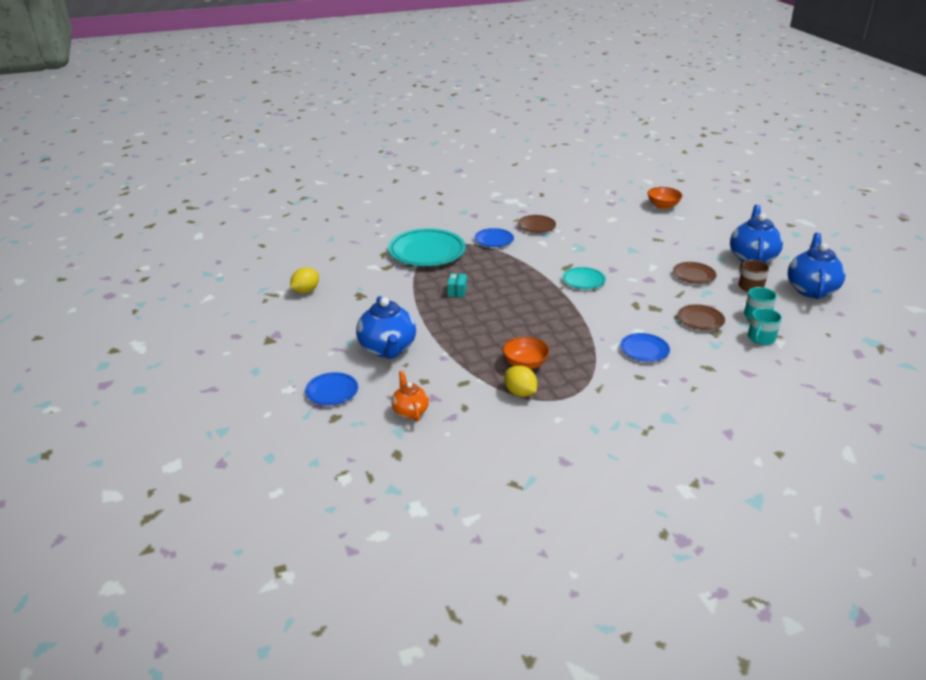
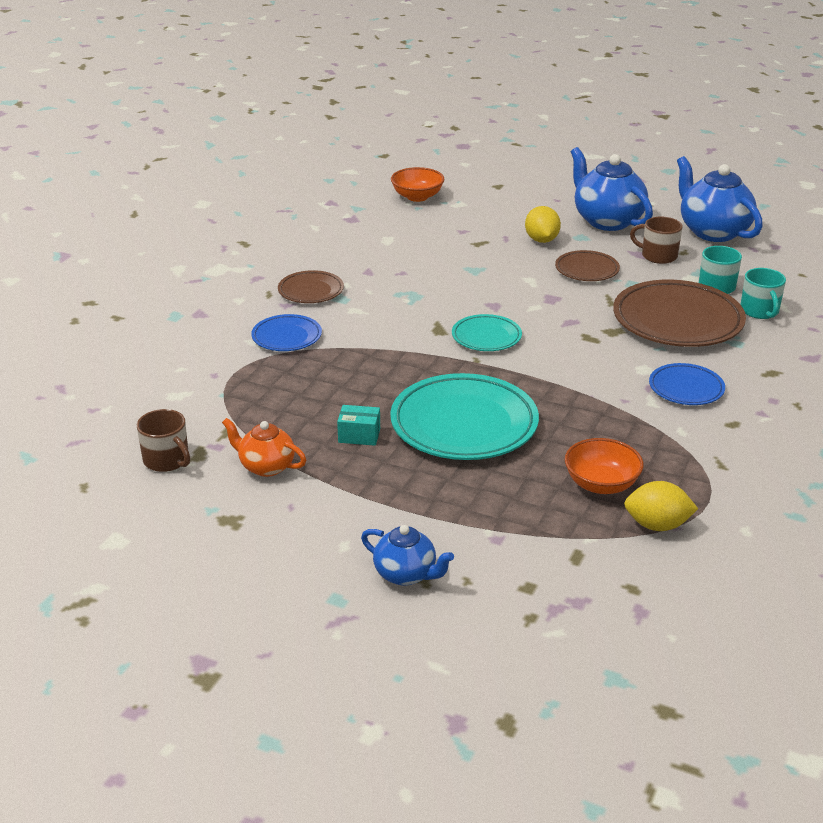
camera: 45 degrees left, 0 degrees up
(306, 291) = (130, 563): yellow lemon -> yellow lemon (541, 240)
(332, 391) = (438, 689): blue plate -> none
(373, 263) = (167, 460): none -> brown mug
(387, 349) = (406, 574): blue teapot -> blue teapot, size x0.57
(410, 411) = (582, 640): orange teapot -> orange teapot (266, 466)
(427, 252) = (221, 401): turquoise plate -> turquoise plate (464, 424)
(457, 291) = (359, 435): turquoise box -> turquoise box turned 45 degrees counterclockwise
(700, 320) = (677, 321): brown plate -> brown plate, size x1.89

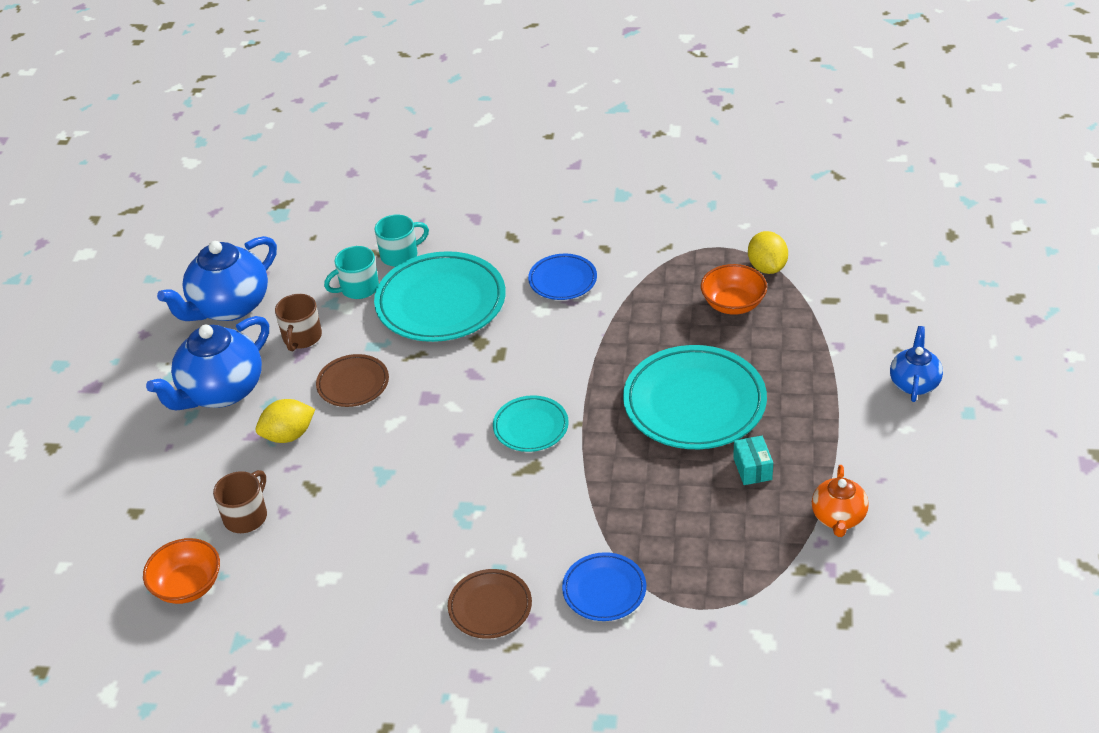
camera: 105 degrees left, 10 degrees up
(167, 460) = (875, 597): brown mug -> brown mug (246, 516)
(677, 321) = (441, 303): brown plate -> turquoise plate

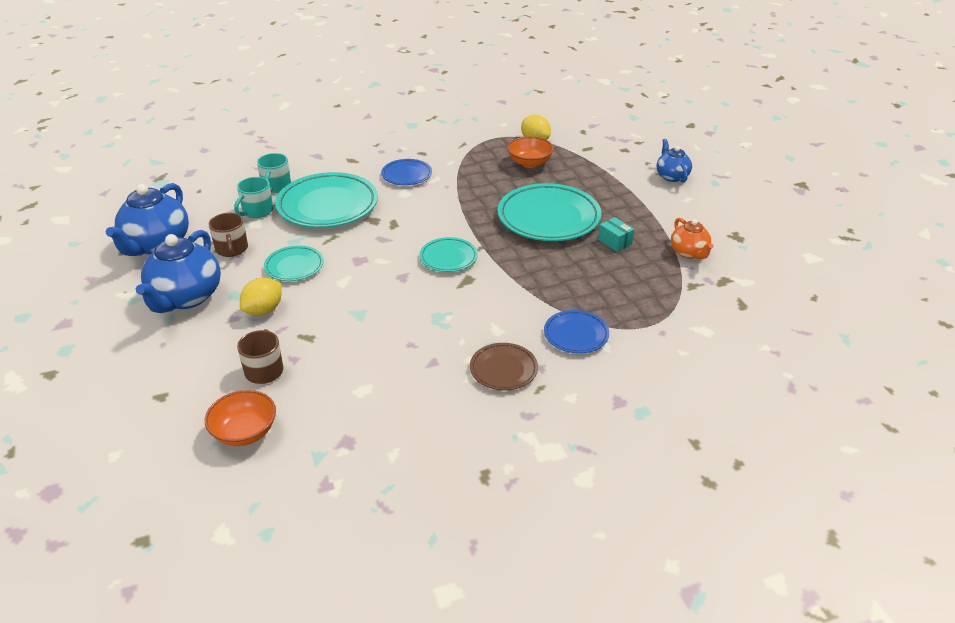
camera: 30 degrees left, 5 degrees down
(353, 384) = (294, 266): brown plate -> turquoise plate
(400, 255) = (276, 186): turquoise mug -> turquoise mug turned 150 degrees clockwise

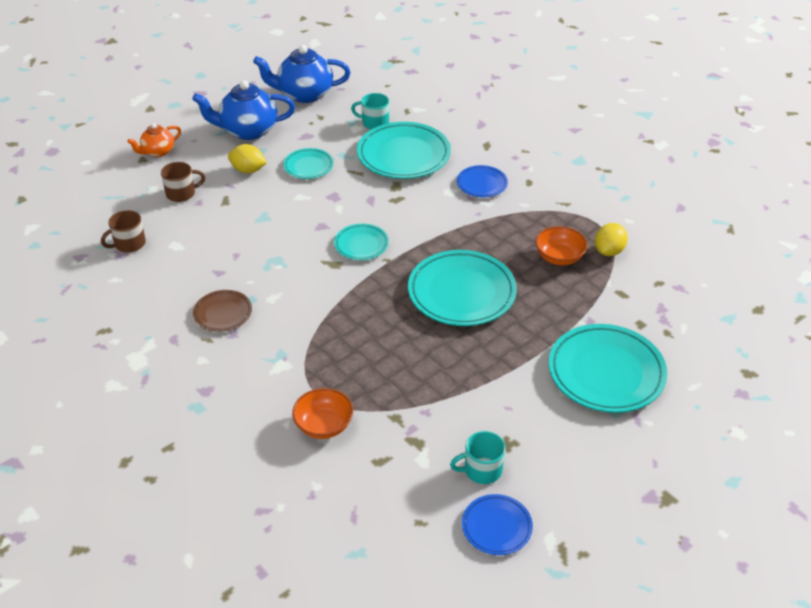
camera: 70 degrees right, 5 degrees up
(232, 249) = (316, 129): brown mug -> brown mug (129, 244)
(245, 432) = (118, 206): orange bowl -> orange bowl (324, 425)
(276, 186) = (417, 119): turquoise mug -> turquoise mug (481, 470)
(576, 335) = (284, 347): blue plate -> blue plate (496, 527)
(614, 242) = (444, 348): turquoise box -> none
(671, 176) = (606, 373): blue teapot -> turquoise plate
(689, 253) = (454, 408): orange teapot -> orange teapot (158, 152)

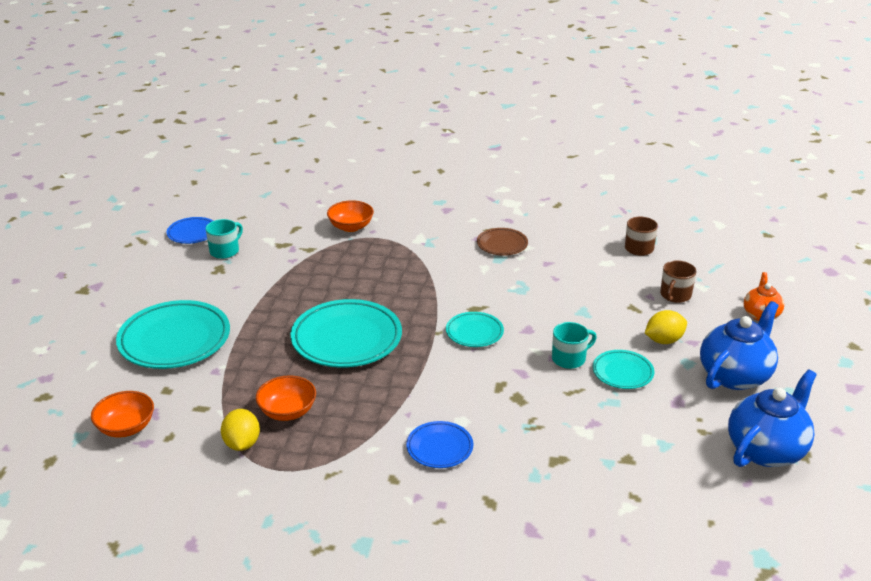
camera: 140 degrees right, 10 degrees down
(374, 123) = (642, 458): turquoise mug -> turquoise mug (569, 359)
(403, 155) = (557, 435): turquoise plate -> none
(688, 307) = (126, 428): none -> orange bowl

